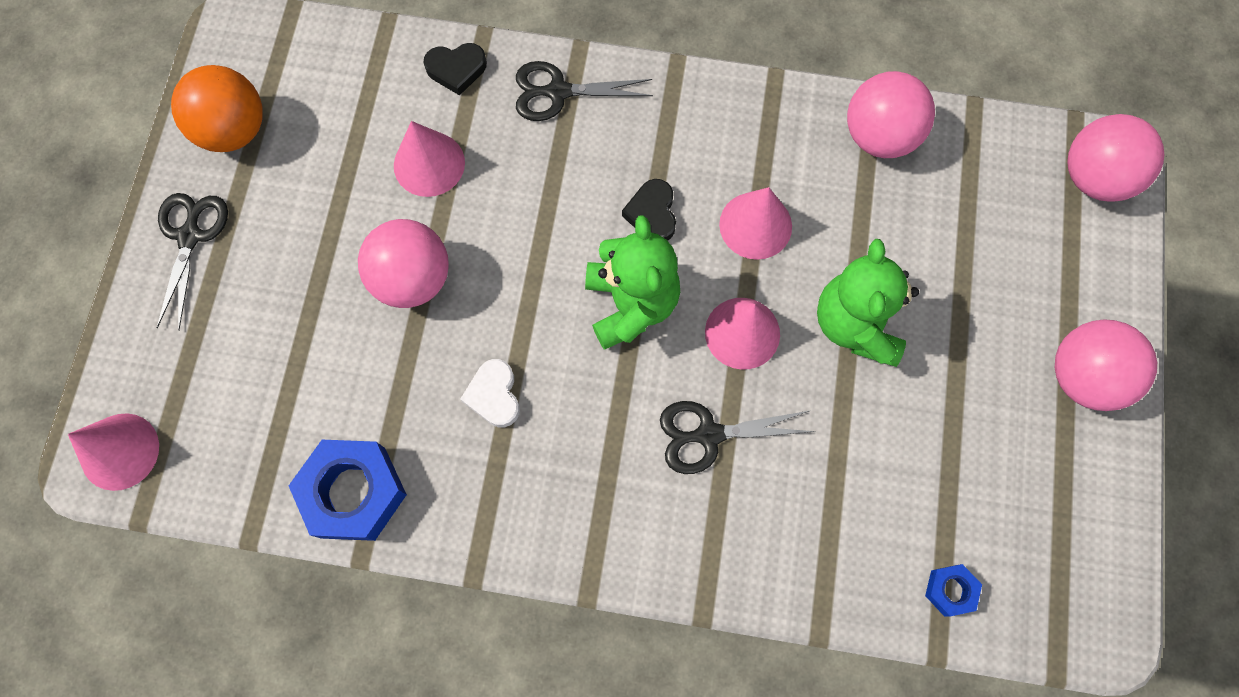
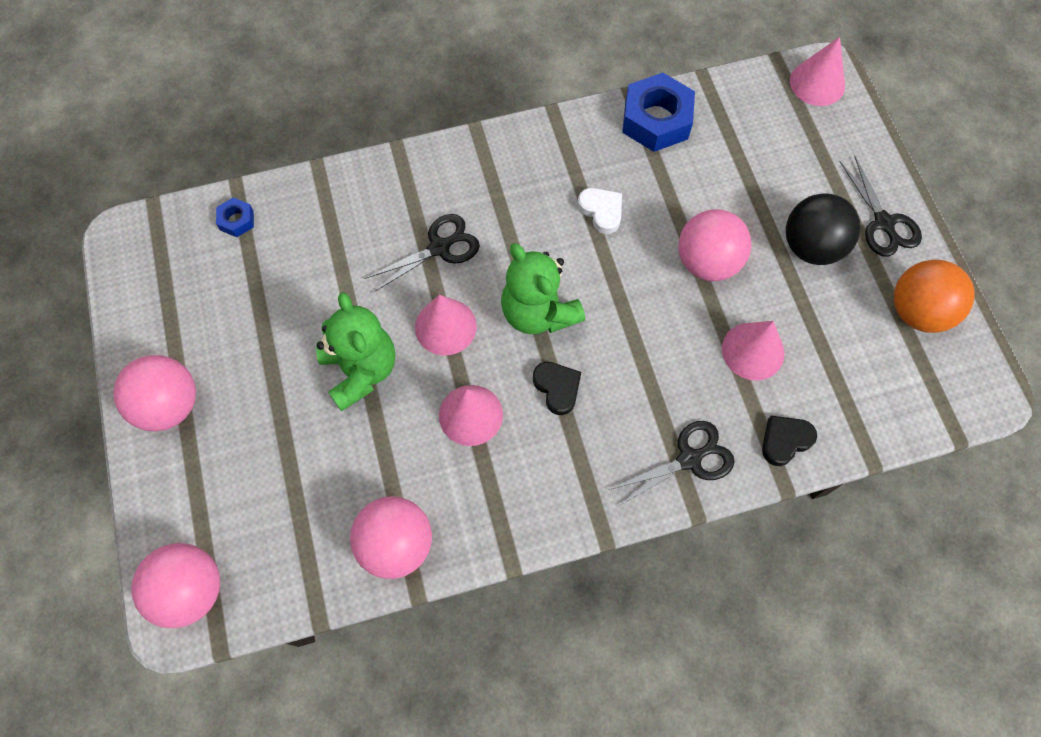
camera: 155 degrees right, 5 degrees down
(288, 245) = (811, 246): none -> black ball

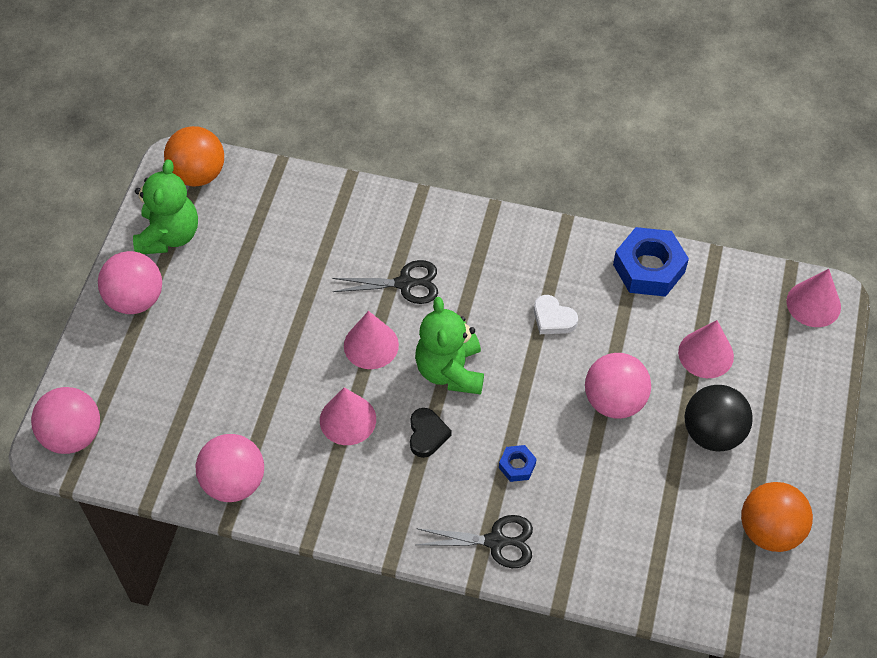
camera: 30 degrees right, 10 degrees down
(156, 239) = (198, 174): none -> orange ball
(237, 220) = (265, 189): blue nut -> blue nut (517, 466)
(360, 370) = (287, 345): green teddy bear -> green teddy bear (169, 235)
(601, 211) = (553, 318): white heart -> white heart turned 135 degrees clockwise
(753, 351) = (604, 488): pink cone -> pink cone (706, 354)
(785, 441) = (583, 569): black heart -> none
(884, 223) = (791, 446): black scissors -> none

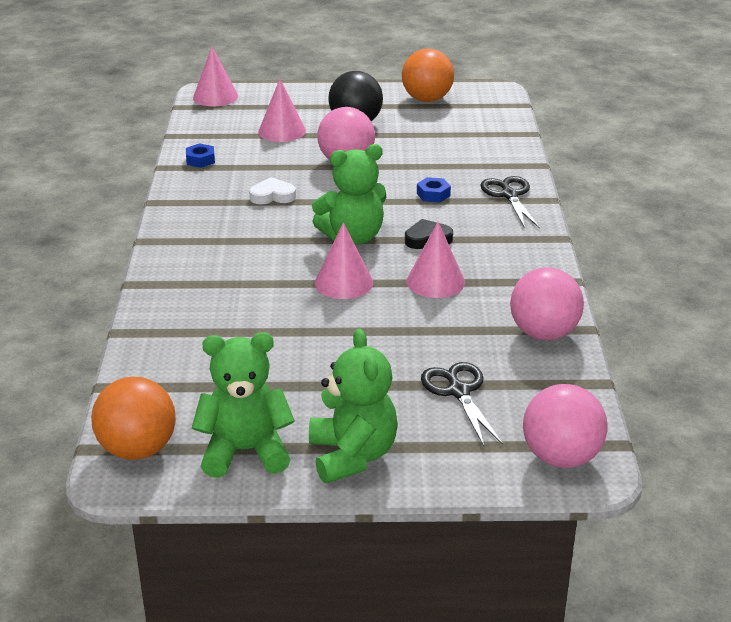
camera: 105 degrees left, 25 degrees down
(135, 299) = (352, 455): pink ball -> green teddy bear
(405, 283) = (260, 275): black scissors -> black scissors (458, 391)
(553, 318) = (272, 196): white heart -> white heart turned 120 degrees counterclockwise
(649, 268) = (200, 160): blue nut -> blue nut, size x0.48

